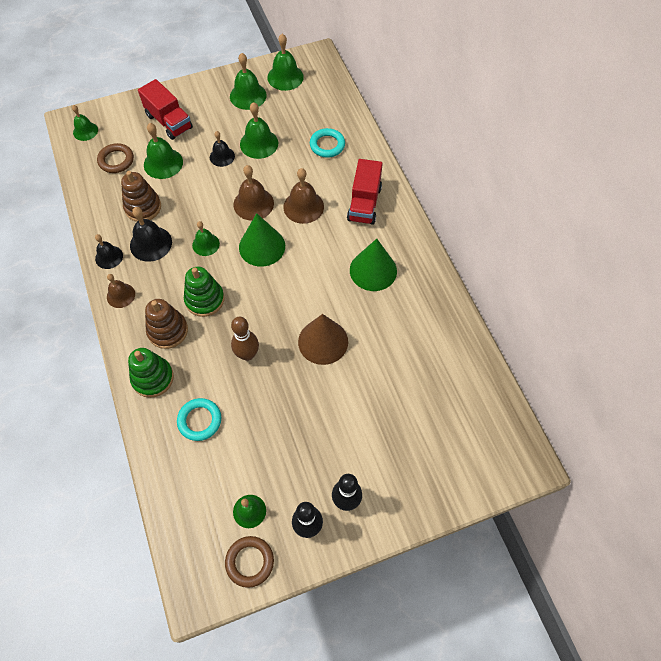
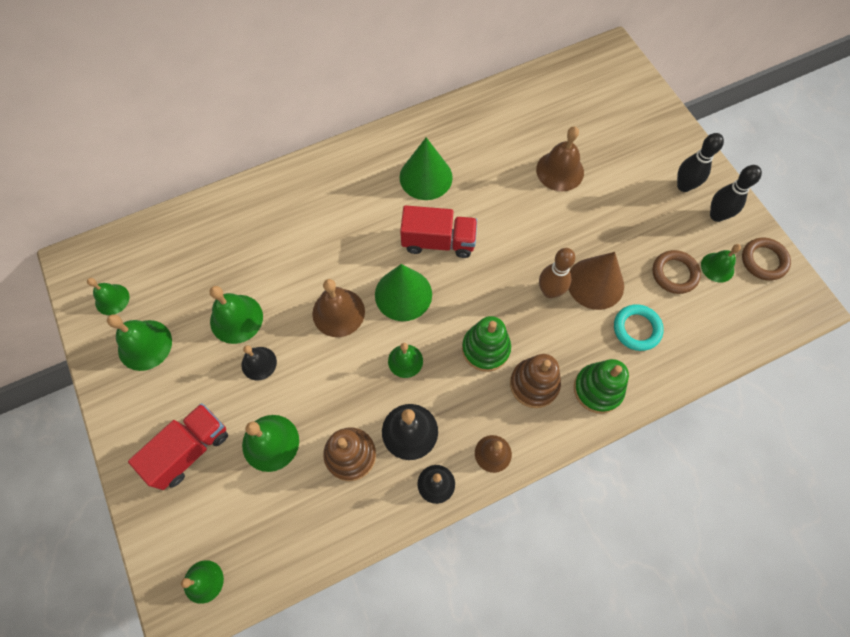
camera: 95 degrees left, 5 degrees up
(116, 160) = (265, 514): brown ring -> brown ring (674, 273)
(285, 77) = (112, 299): green bell -> green bell, size x0.65
(303, 206) = (340, 254): brown bell -> brown bell (560, 171)
(323, 341) = (521, 218): brown cone -> brown cone (595, 283)
(327, 145) = (241, 236): turquoise ring -> none
(364, 203) = (333, 190): red truck -> red truck (438, 241)

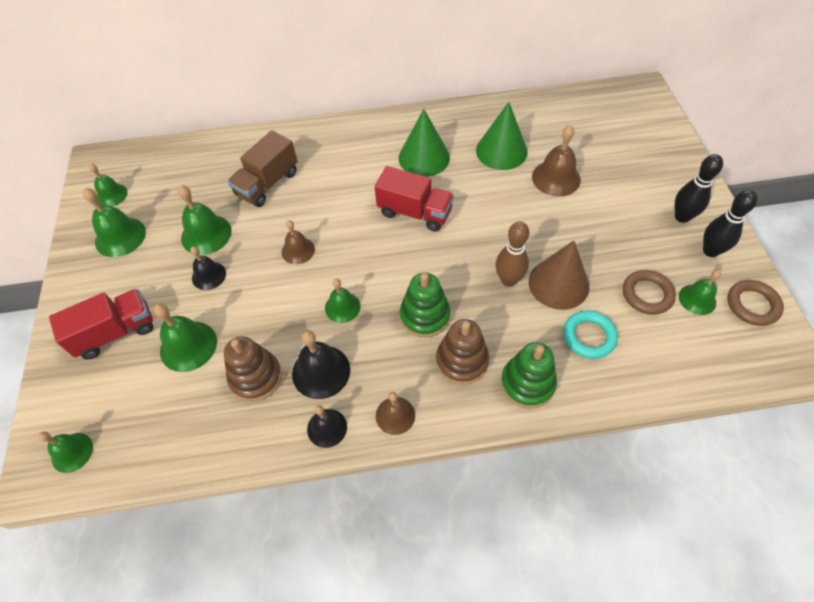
camera: 20 degrees right, 10 degrees down
(277, 245) = (267, 183): none -> brown truck
(338, 312) = (298, 250): brown bell -> brown bell, size x0.65
(403, 294) = (364, 249): green cone -> green cone (501, 151)

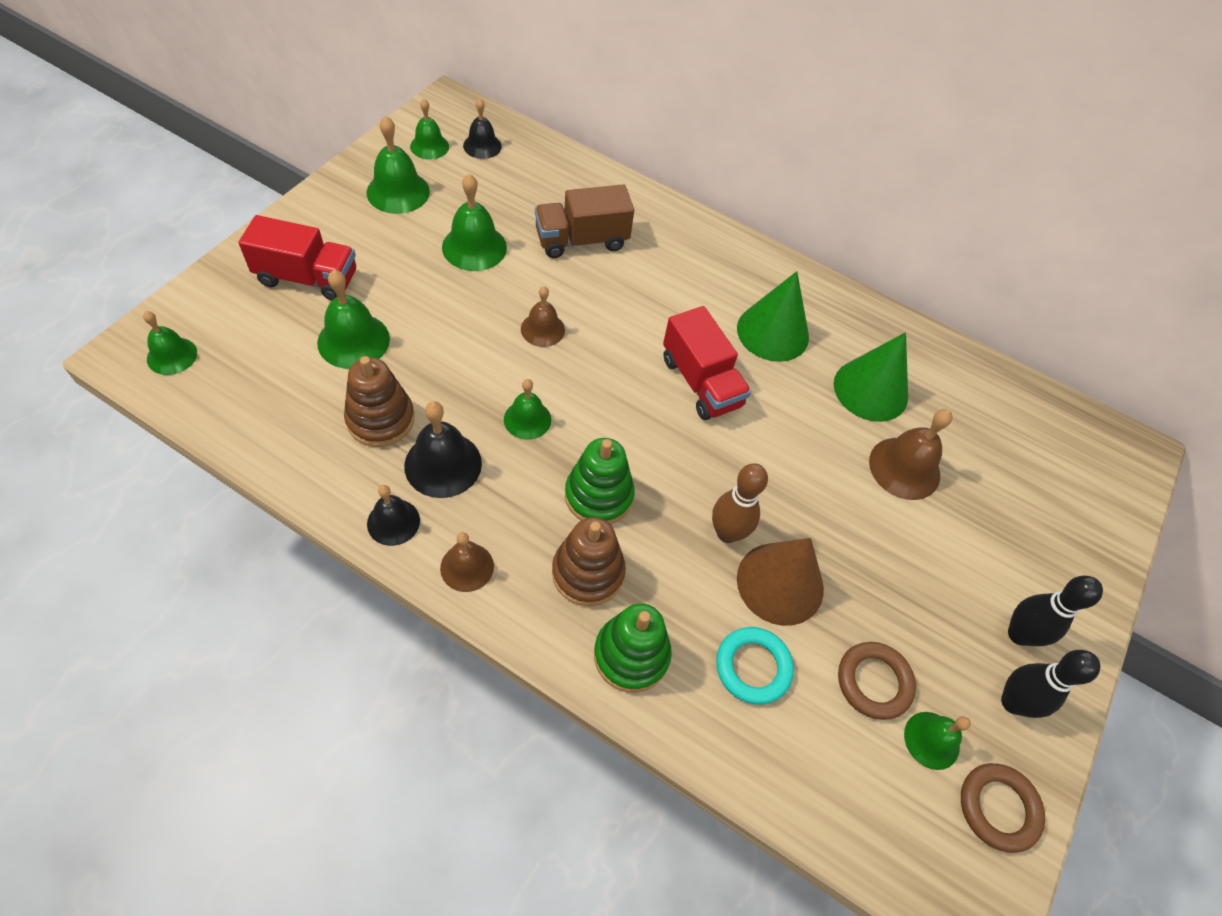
camera: 30 degrees right, 0 degrees up
(209, 275) = (437, 289): black bell -> black bell (482, 146)

